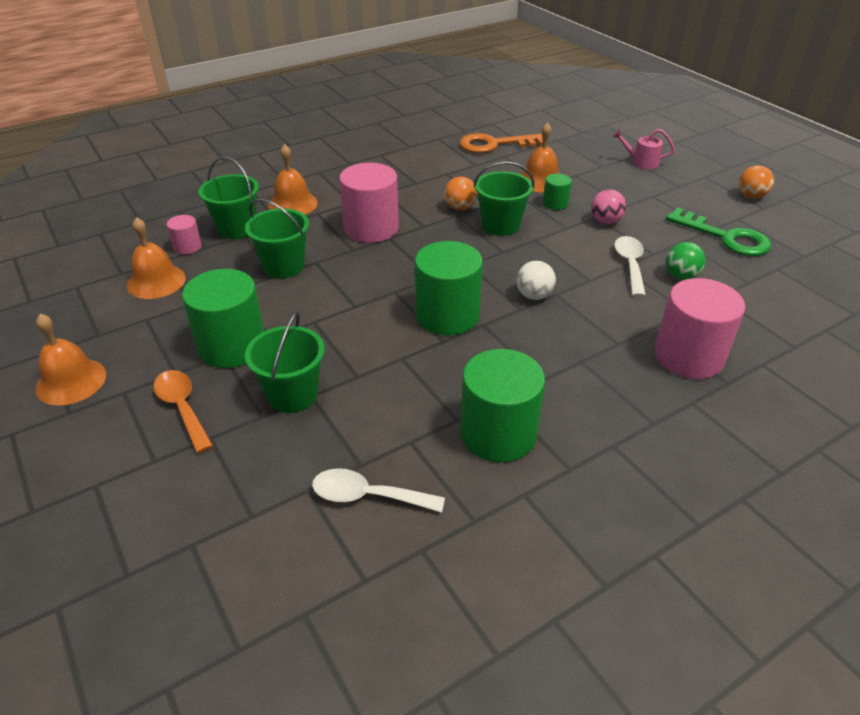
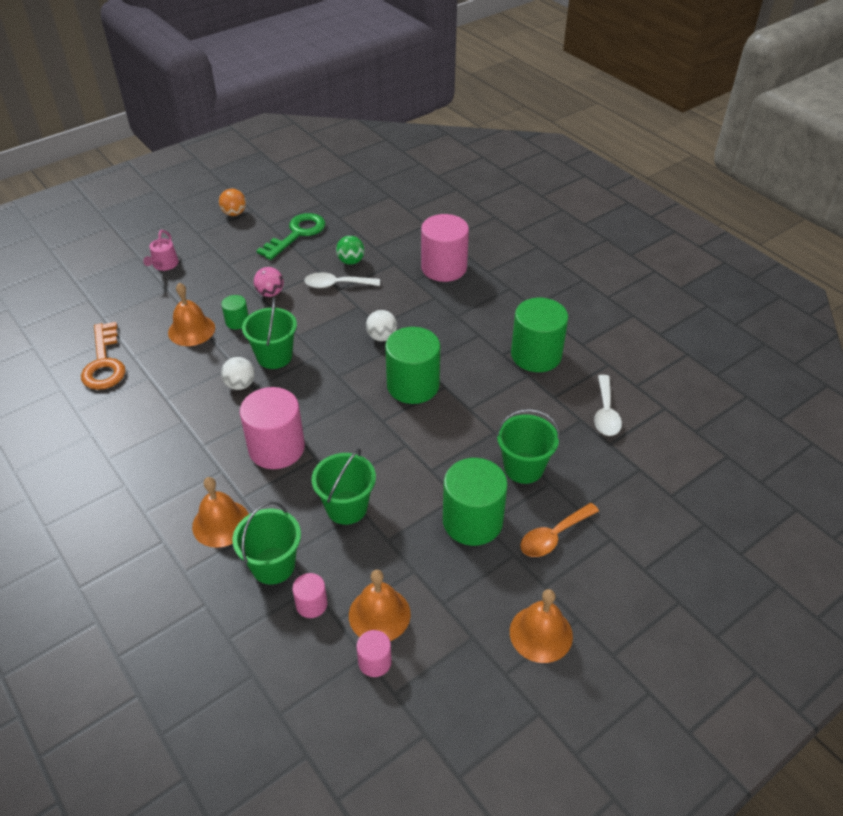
camera: 95 degrees left, 5 degrees up
(112, 277) = (375, 662): none -> pink cylinder
(460, 208) = (240, 385): orange ball -> white ball

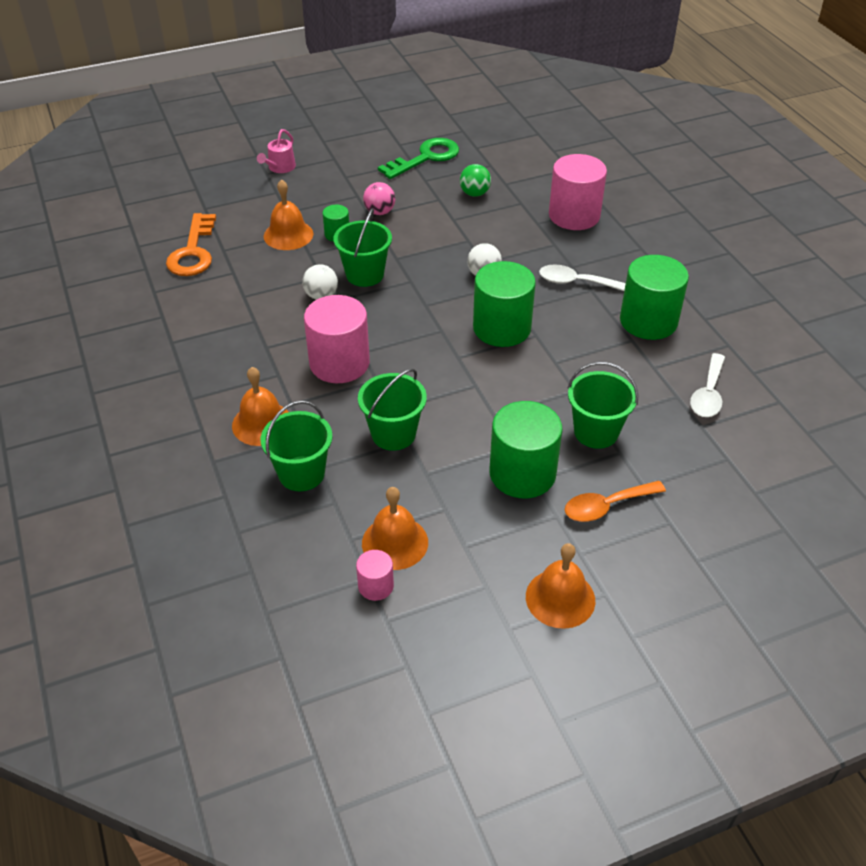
camera: 15 degrees right, 0 degrees up
(234, 213) = (366, 127): orange ball -> none
(311, 604) = (328, 518): pink cylinder -> none
(336, 284) = (451, 214): white spoon -> white spoon (575, 282)

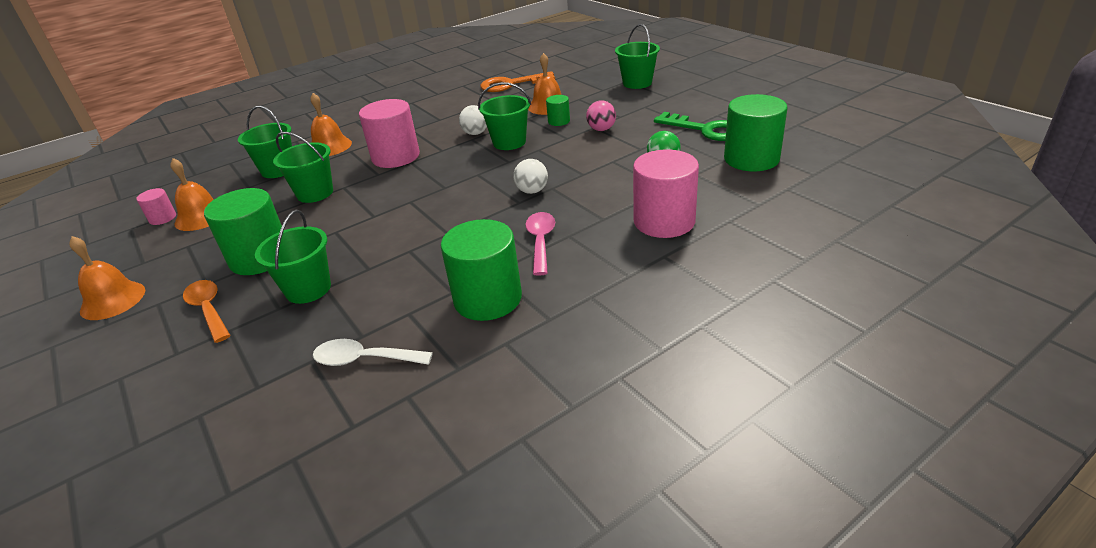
camera: 80 degrees right, 10 degrees down
(280, 167) = (637, 83): pink watering can -> green bucket
(502, 328) = (454, 214): green cylinder -> green cylinder (751, 159)
(575, 282) = (541, 241): white spoon -> pink spoon

